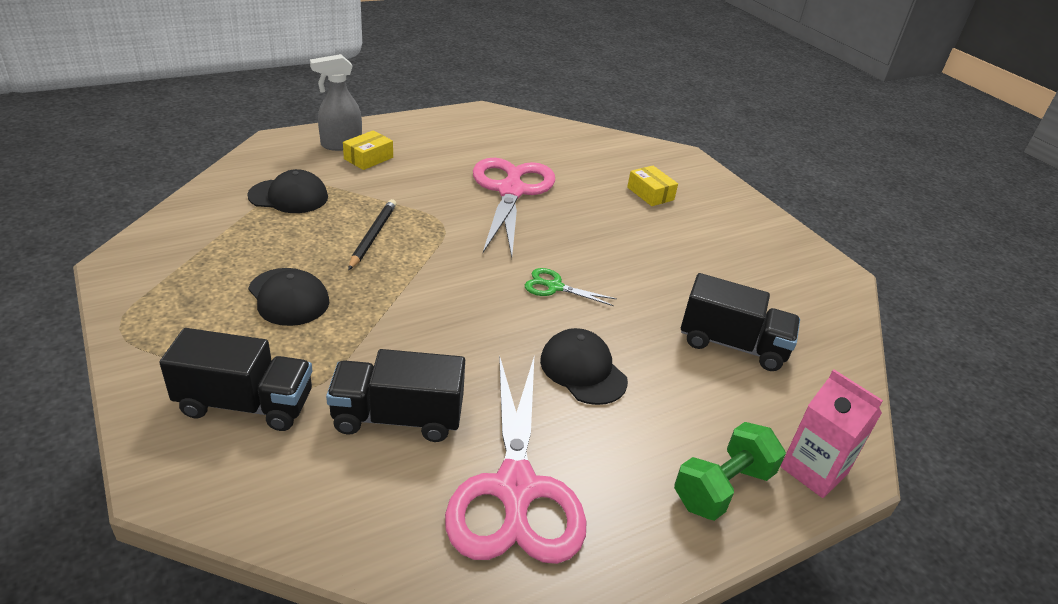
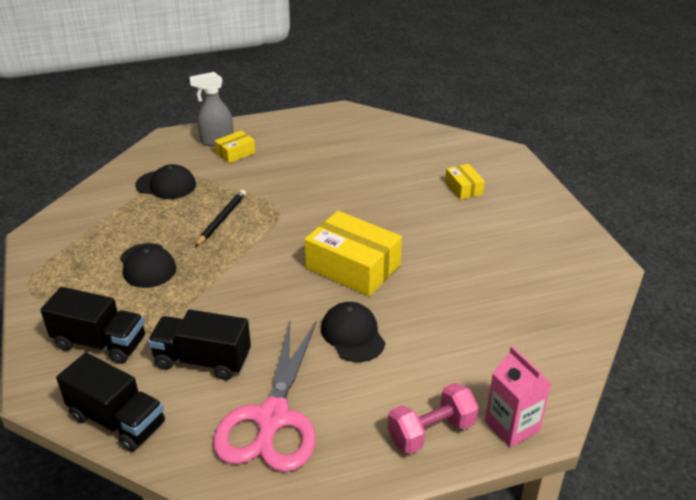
camera: 15 degrees right, 0 degrees up
(511, 191) = (343, 184): pink scissors -> none
(555, 287) = (353, 267): green scissors -> yellow box
(722, 488) = (431, 432): green dumbbell -> pink dumbbell
(732, 345) = (484, 322): black truck -> black truck (117, 420)

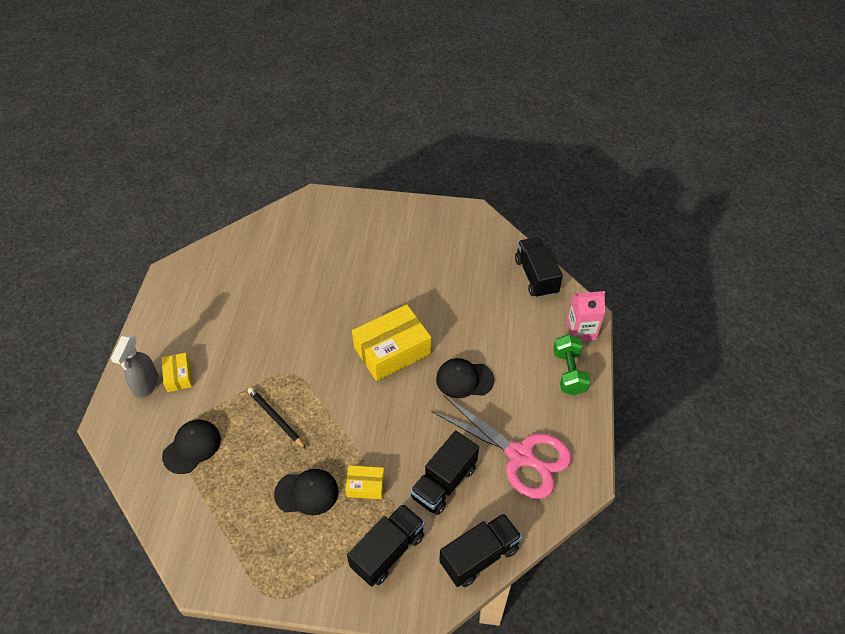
camera: 65 degrees left, 15 degrees up
(431, 432) = (569, 372): pink dumbbell -> green dumbbell
(463, 188) = (341, 244): yellow box -> yellow box (365, 486)
(564, 353) = (536, 276): none -> black truck

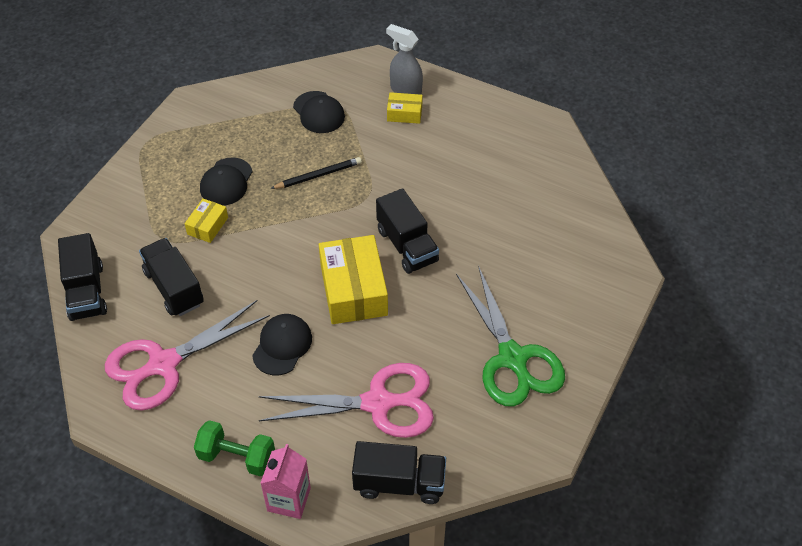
camera: 110 degrees right, 0 degrees up
(388, 551) = (135, 225): black truck -> black truck (407, 245)
(412, 243) = (512, 358): none -> green scissors
(484, 305) = (377, 403): none -> pink scissors

